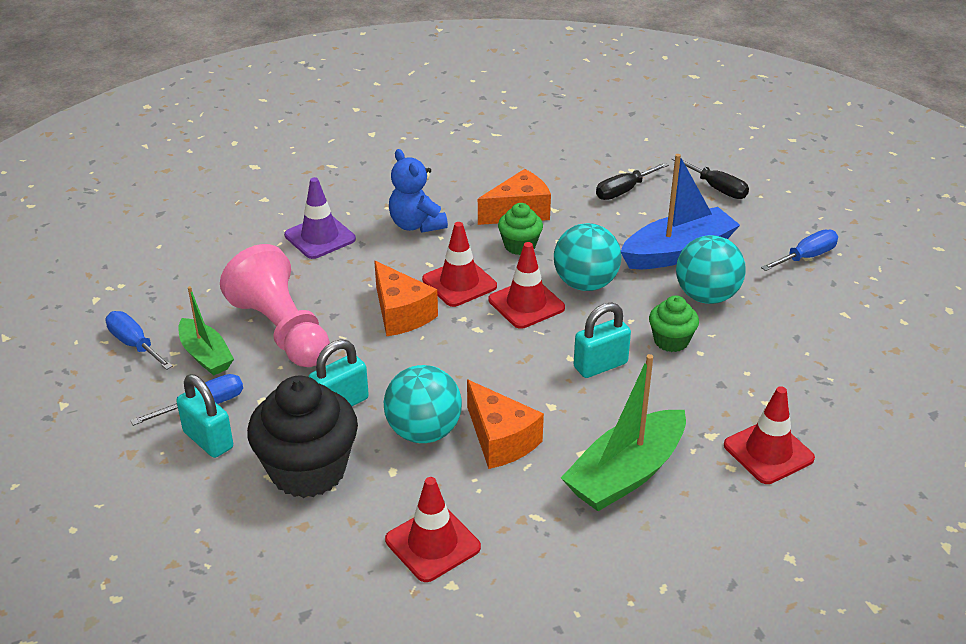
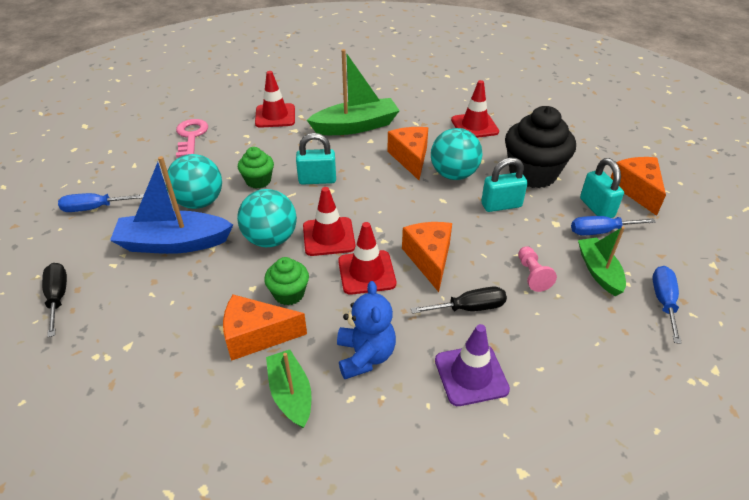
camera: 155 degrees left, 5 degrees up
(134, 344) = (663, 301): blue screwdriver -> blue screwdriver turned 150 degrees counterclockwise
(146, 490) = (636, 190): none -> orange cheese
(282, 330) = (532, 275): pink pawn -> pink pawn, size x0.44
(458, 190) = (291, 394): none -> green boat
(623, 191) = (137, 326): black screwdriver -> black screwdriver (469, 308)
(837, 375) = (191, 136): none -> pink key

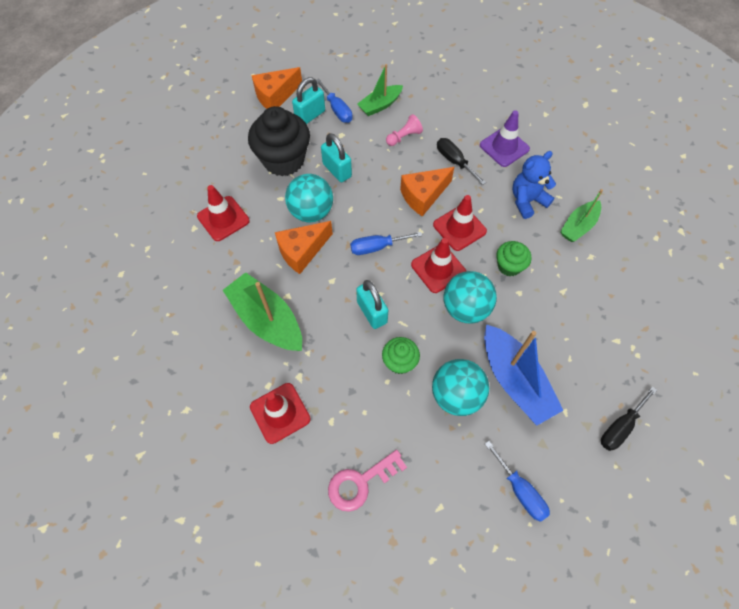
camera: 115 degrees left, 20 degrees up
(256, 336) = (555, 266): orange cheese -> none
(663, 301) = (389, 74): blue screwdriver -> blue screwdriver (377, 247)

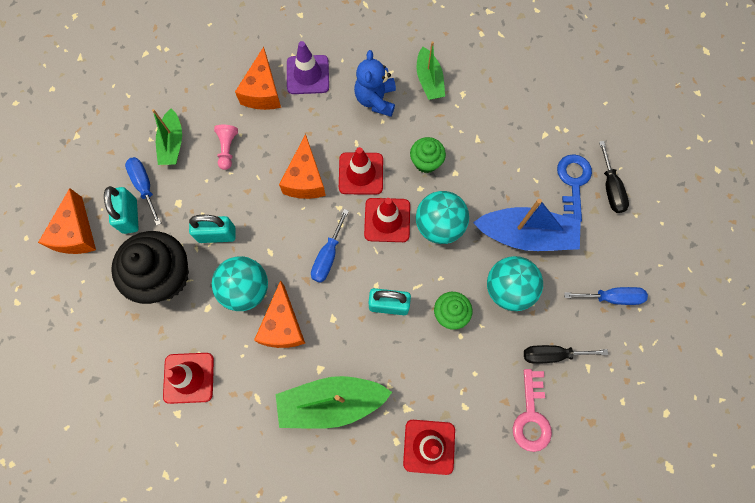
camera: 55 degrees left, 10 degrees up
(337, 110) = (144, 186): blue screwdriver -> blue screwdriver turned 120 degrees counterclockwise
(454, 161) = (289, 126): black screwdriver -> black screwdriver (552, 354)
(465, 129) = (263, 91): none -> orange cheese
(596, 391) = (573, 182): none -> blue key

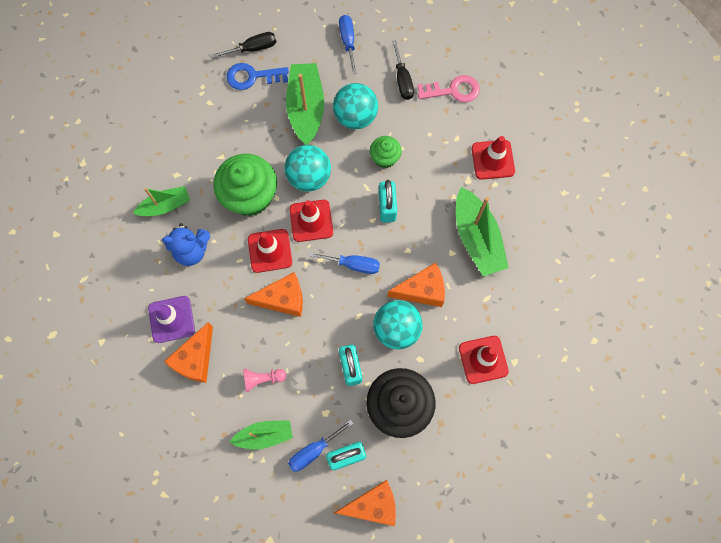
camera: 100 degrees left, 0 degrees up
(263, 91) = (195, 359): orange cheese -> orange cheese turned 120 degrees clockwise
(426, 162) = (250, 196): green cupcake -> green cupcake, size x1.92
(526, 235) = (306, 108): blue boat -> green boat

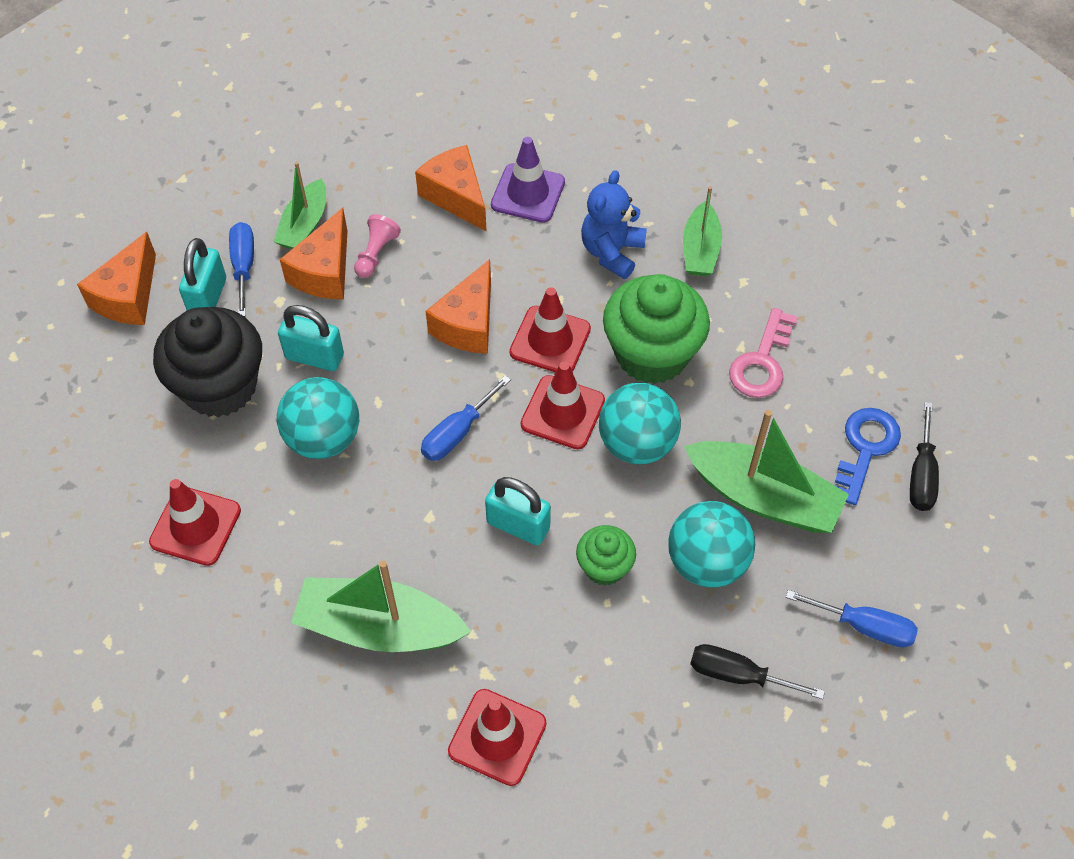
camera: 120 degrees right, 15 degrees down
(422, 290) = (355, 502): orange cheese -> orange cheese (324, 272)
(453, 90) = (670, 750): pink key -> pink key (762, 362)

